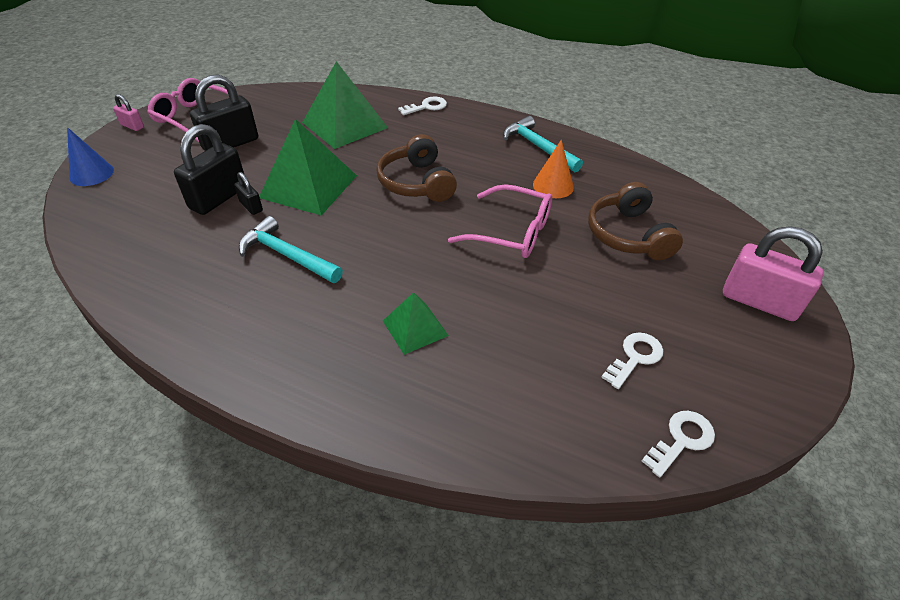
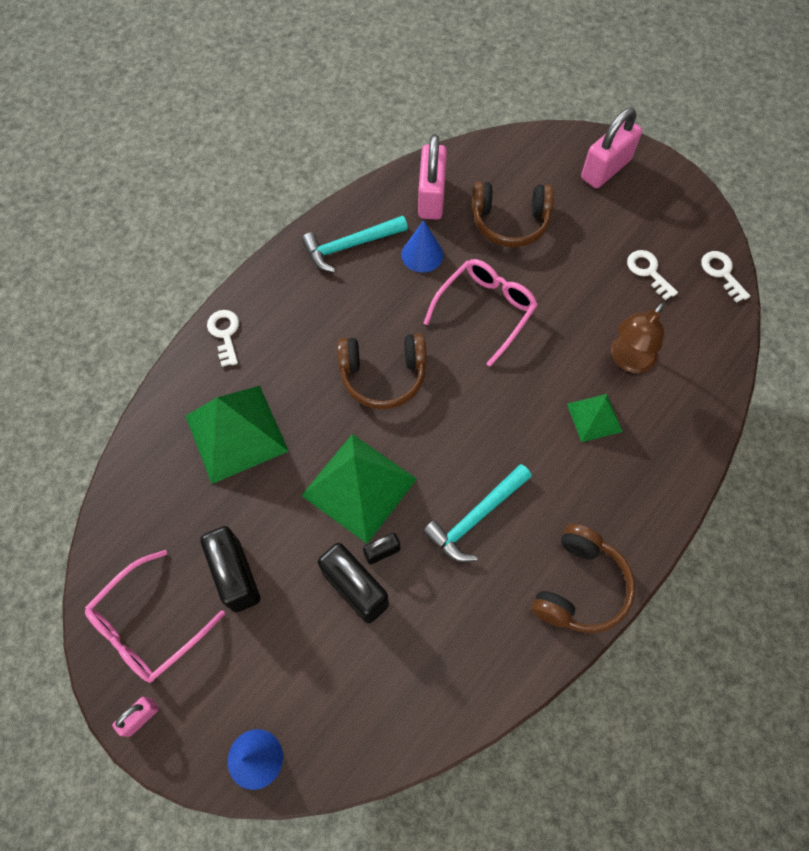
camera: 75 degrees left, 20 degrees up
(216, 337) = (579, 586): none -> brown headphones
(499, 350) = (628, 360): none -> brown lamp
(553, 186) = (422, 254): orange cone -> blue cone
(621, 182) = (431, 197): none -> pink padlock

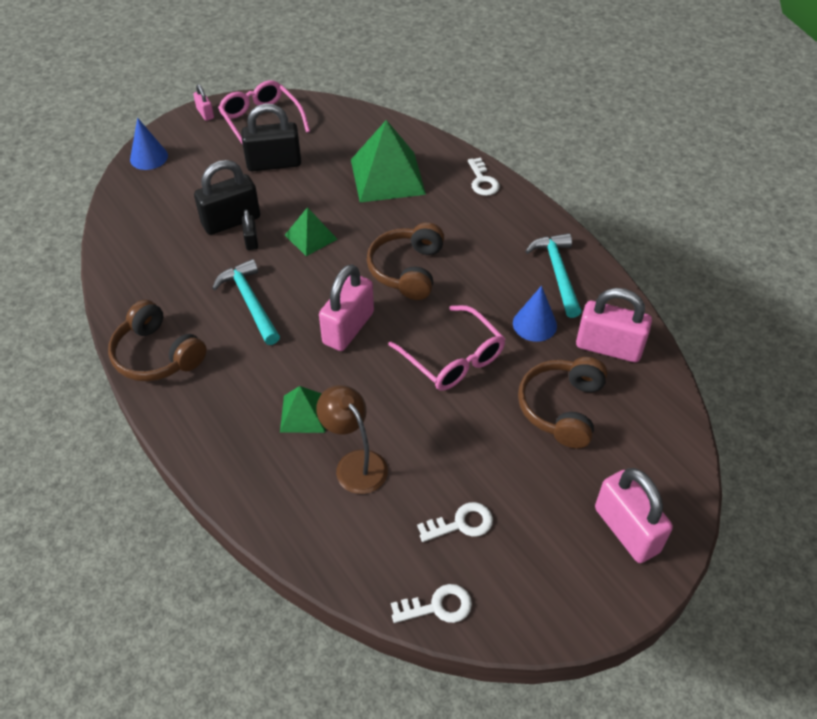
camera: 105 degrees right, 15 degrees down
(225, 334) = (482, 181): white key -> white key turned 75 degrees clockwise
(359, 487) = (311, 237): green pyramid -> green pyramid, size x0.55
(479, 409) = (348, 328): none -> pink padlock

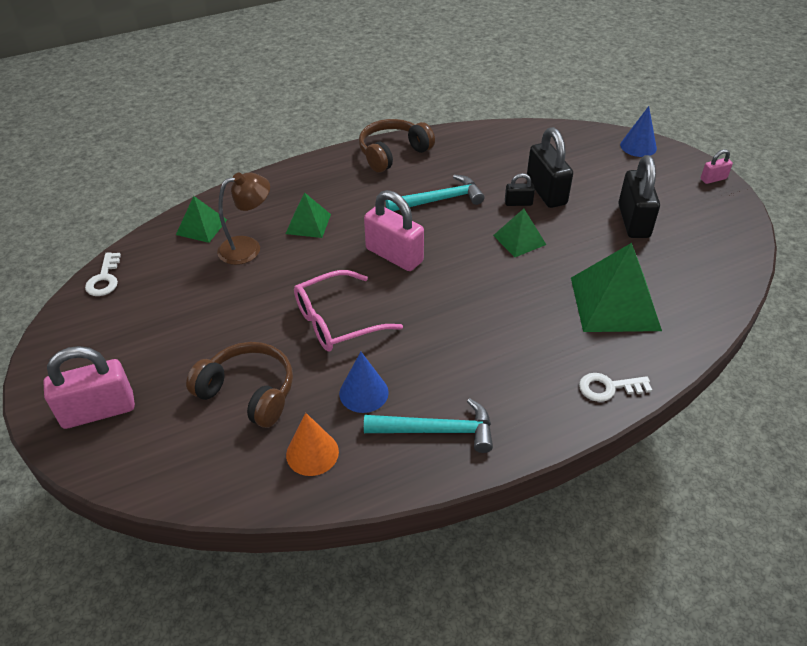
camera: 100 degrees right, 5 degrees down
(261, 122) = (705, 215): pink glasses -> none
(322, 526) = (201, 227): none -> green pyramid
(407, 270) = (463, 303): brown headphones -> none
(461, 523) = (164, 301): white key -> none
(608, 347) = (312, 453): pink padlock -> orange cone

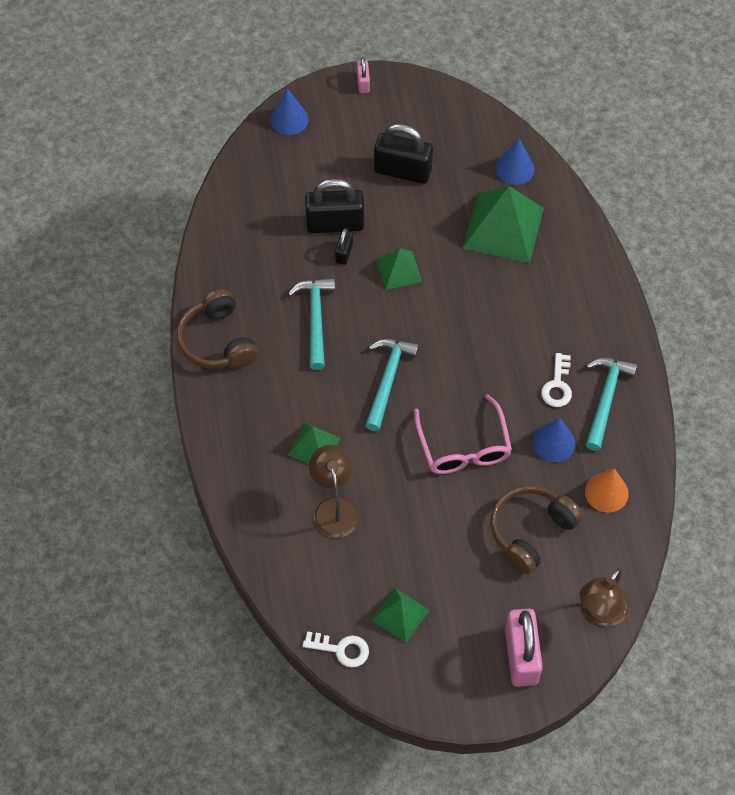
camera: 75 degrees left, 15 degrees up
(154, 474) = (600, 613): none -> brown lamp
(201, 227) = (285, 549): green pyramid -> green pyramid (400, 615)
(394, 255) = (388, 380): pink padlock -> turquoise hammer
(608, 388) = (593, 268): white key -> white key (557, 385)
(695, 299) = (515, 169): none -> blue cone

